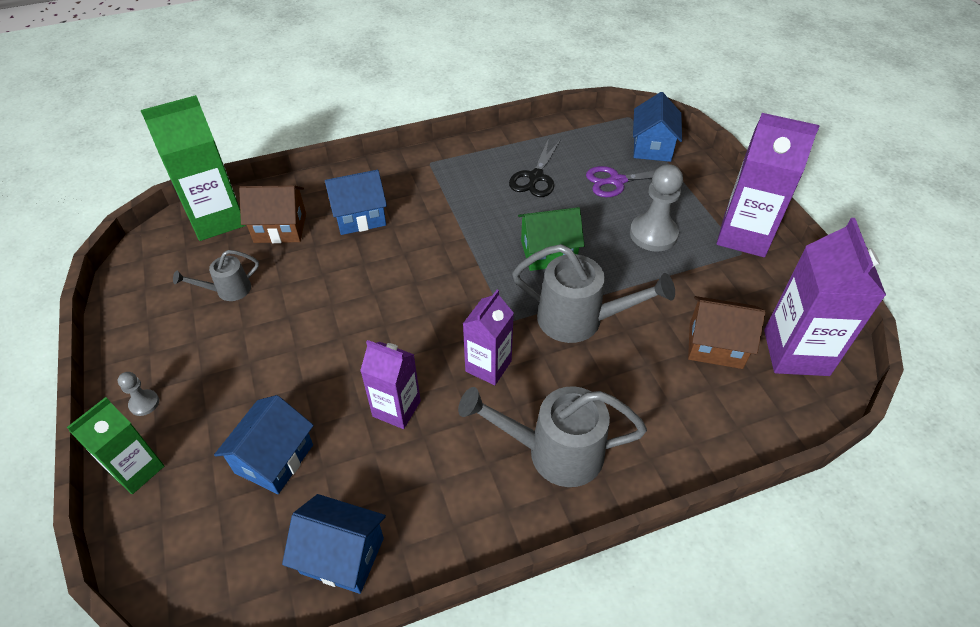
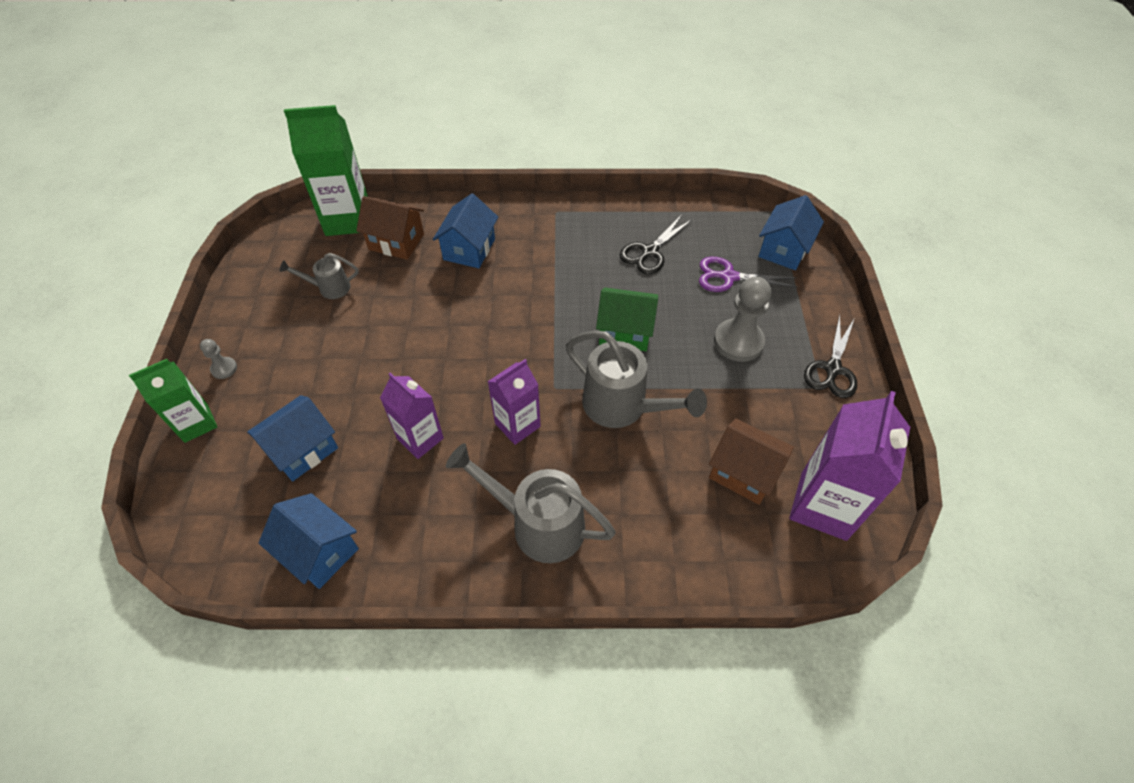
camera: 20 degrees right, 5 degrees up
(360, 217) = (469, 249): blue house -> blue house turned 75 degrees counterclockwise
(744, 235) = (832, 369): purple carton -> black scissors

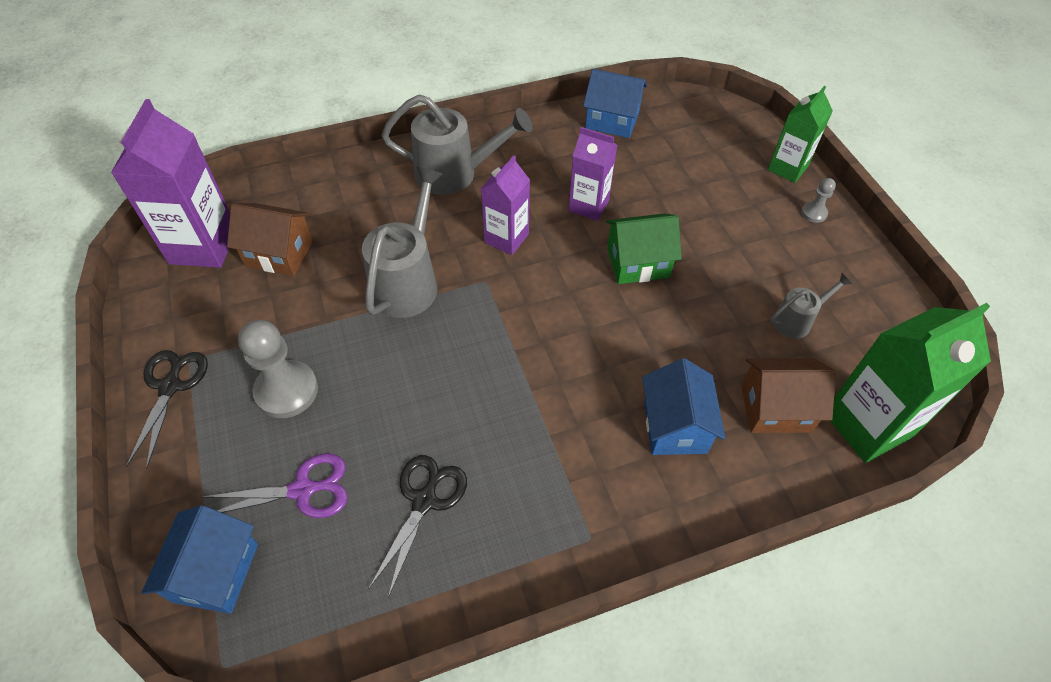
camera: 160 degrees right, 0 degrees up
(302, 449) = (682, 173): blue house -> none
(623, 407) = (408, 281): grey watering can -> grey watering can turned 90 degrees clockwise
(625, 332) = (428, 364): green house -> green house (638, 263)

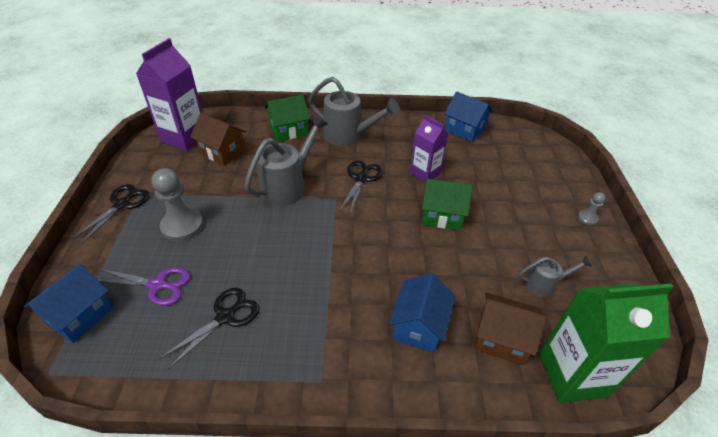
camera: 20 degrees right, 10 degrees down
(361, 189) = (288, 130): none -> green house
(506, 238) = (361, 178): purple carton -> black scissors
(787, 168) = (578, 185): green carton -> none

